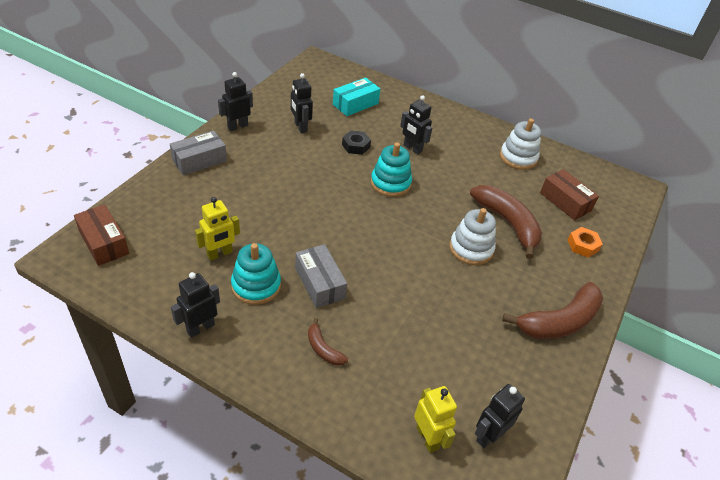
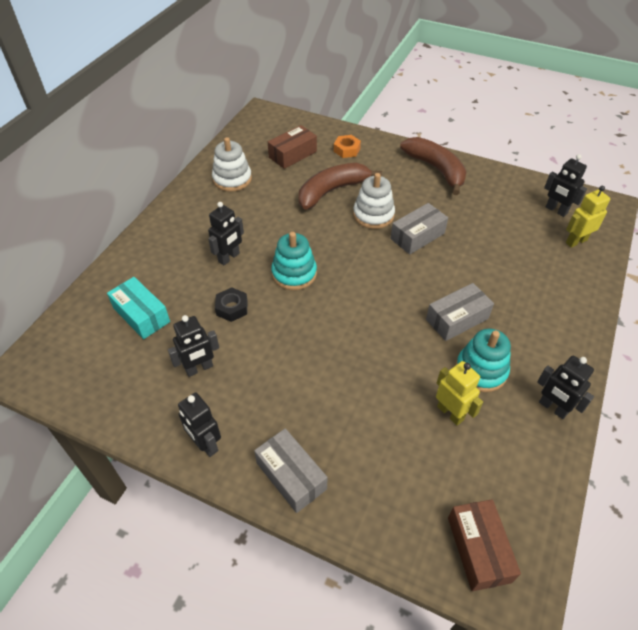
camera: 90 degrees left, 5 degrees up
(104, 242) = (478, 549): brown box -> brown box turned 60 degrees counterclockwise
(323, 349) = (530, 308): brown banana -> none
(438, 278) = (417, 236): none -> grey box

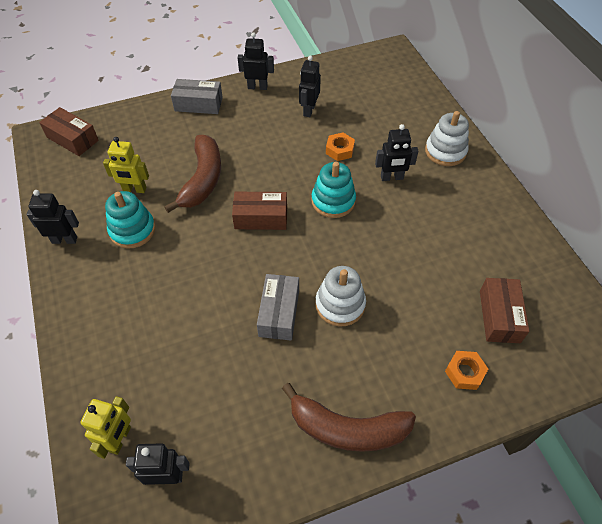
camera: 135 degrees right, 5 degrees up
(141, 315) = (383, 109): turquoise box -> none
(229, 258) = (392, 177): black robot -> black robot turned 90 degrees counterclockwise
(232, 179) = (498, 241): white stacking toy -> white stacking toy (445, 151)
(232, 308) = (340, 150): black nut -> orange nut
(332, 191) = (406, 301): brown banana -> brown banana (202, 179)
(362, 302) = (261, 217): none -> brown box
(457, 319) = (178, 256): grey box -> none

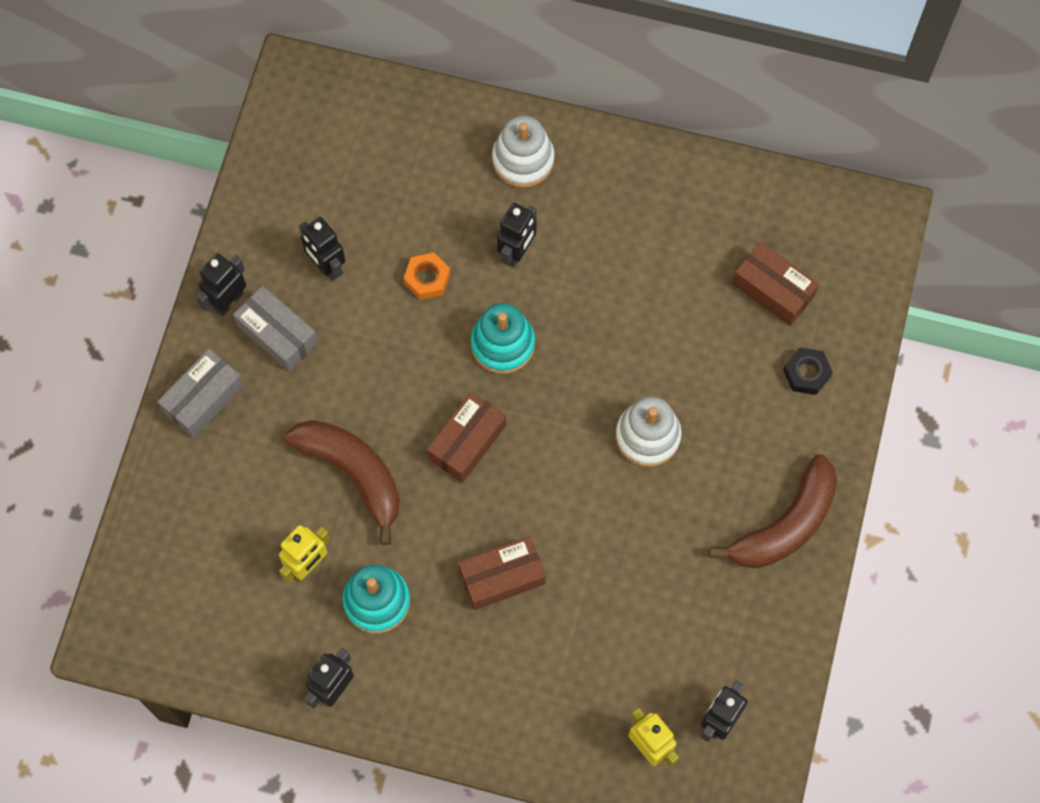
camera: 55 degrees left, 15 degrees up
(73, 139) = (147, 599): brown box -> brown box (502, 577)
(279, 313) = (613, 505): grey box -> grey box (277, 334)
(464, 372) = (806, 373): orange nut -> black nut

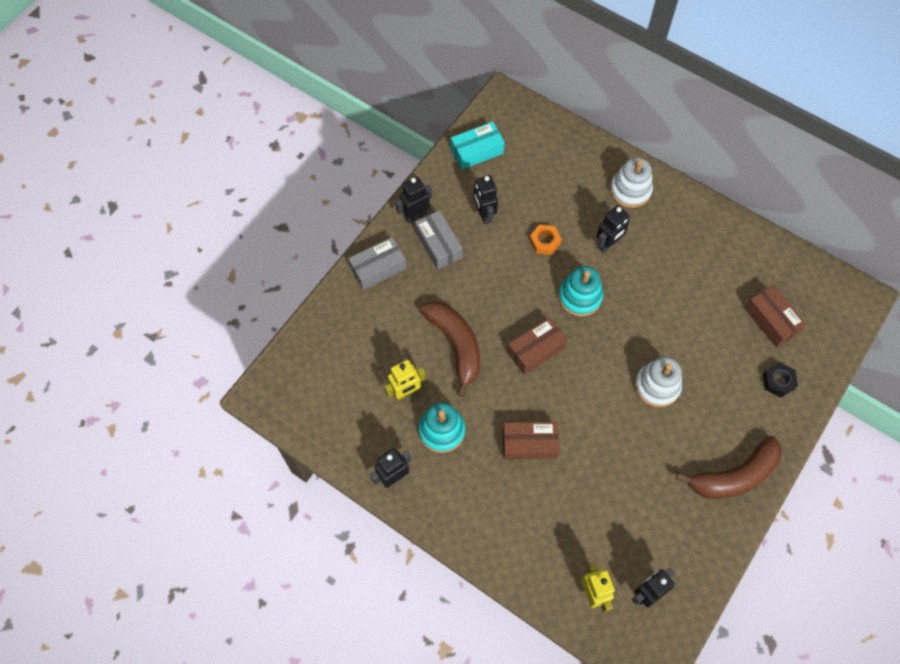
camera: 20 degrees right, 5 degrees down
(282, 171) = (477, 151): none -> turquoise box

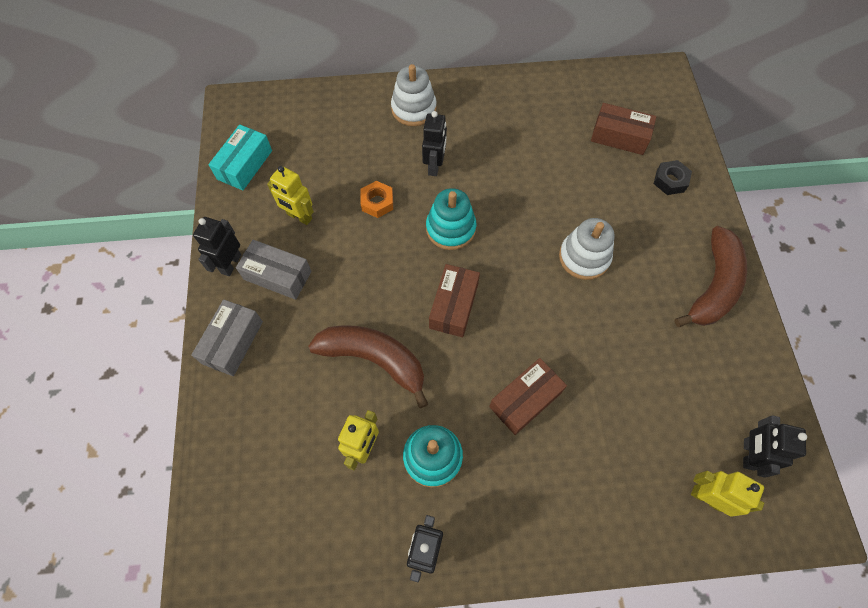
camera: 40 degrees left, 0 degrees up
(484, 214) = (299, 216): black robot -> yellow robot

